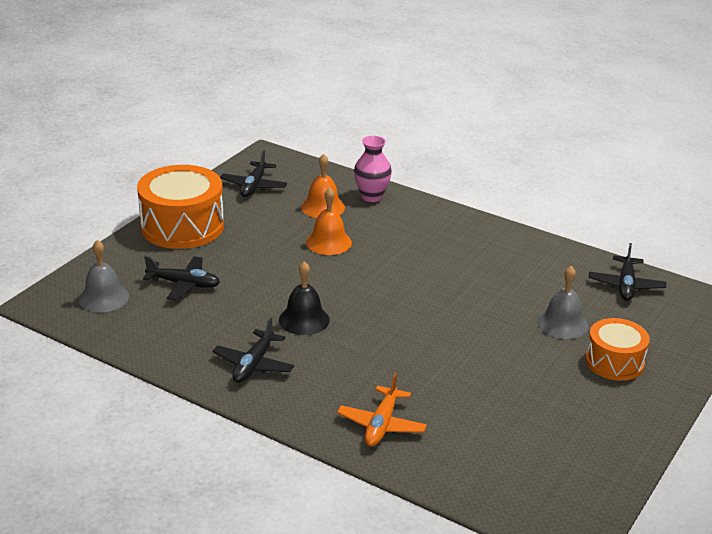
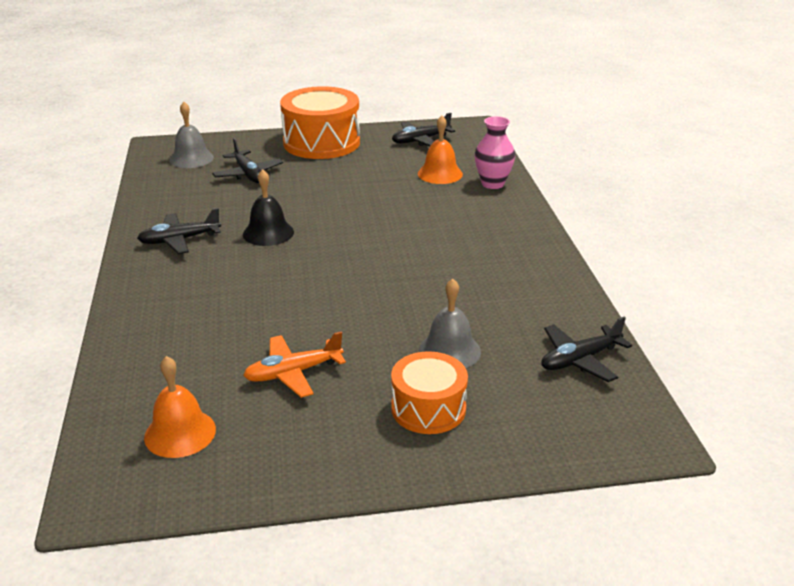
camera: 50 degrees right, 0 degrees up
(328, 242) = (393, 196): orange bell -> orange bell (180, 433)
(381, 425) = (163, 325): orange plane -> orange plane (293, 373)

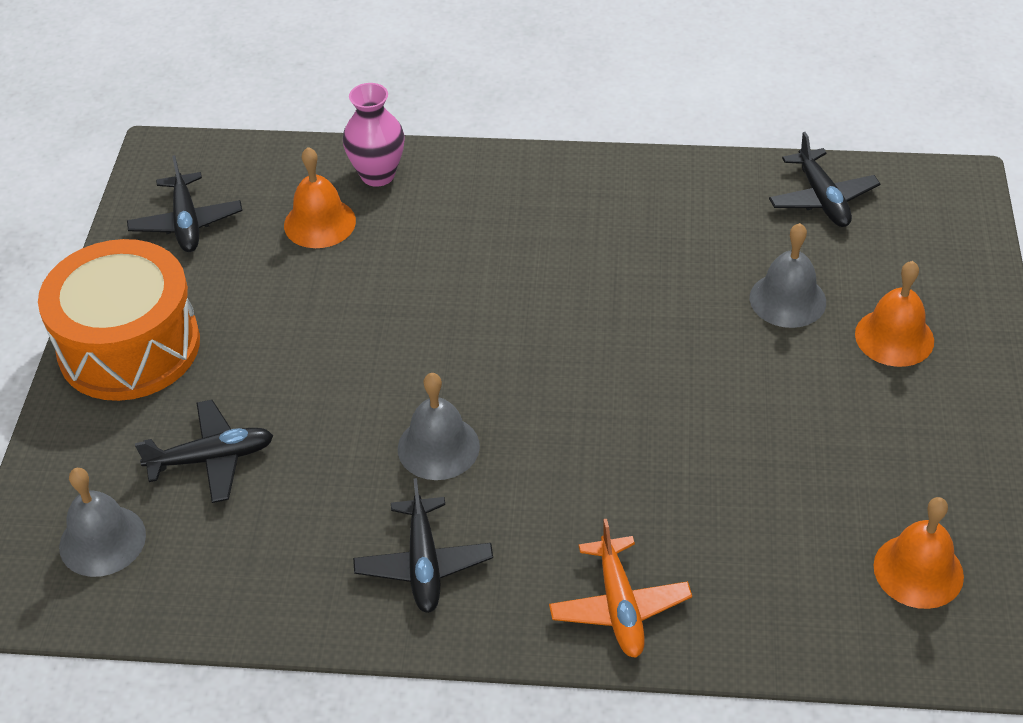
camera: 75 degrees left, 15 degrees up
(268, 233) = (438, 447): black bell -> grey bell
(293, 373) = (811, 450): orange plane -> orange plane (619, 606)
(428, 408) = (894, 337): orange drum -> orange bell

